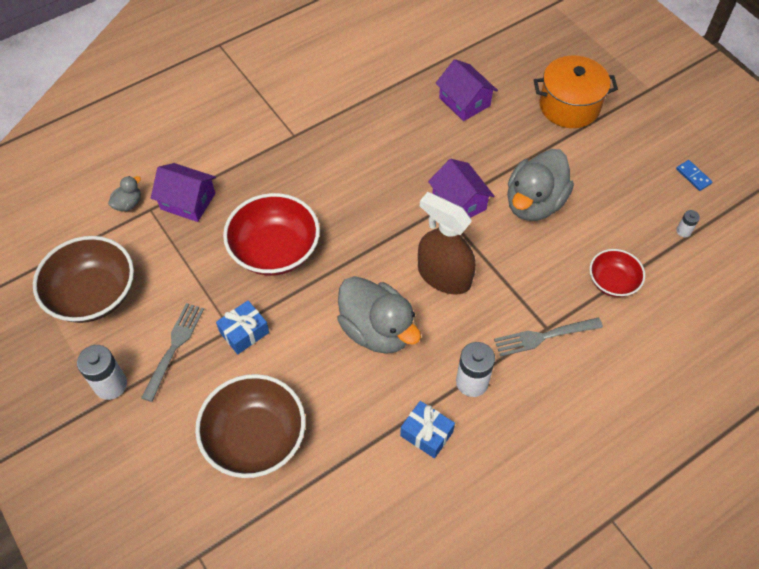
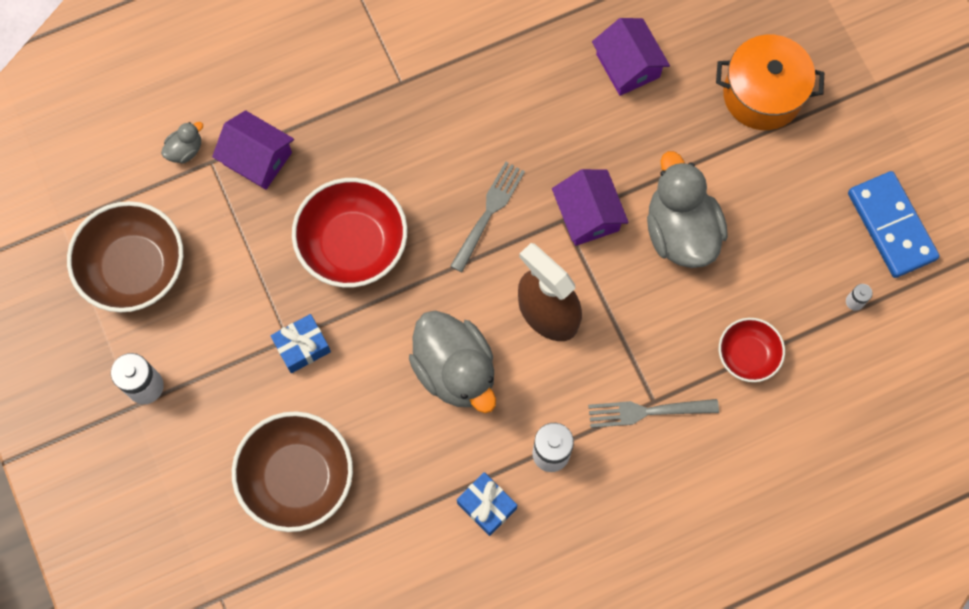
camera: 10 degrees right, 15 degrees up
(174, 348) = (220, 353): grey fork -> grey fork (488, 213)
(534, 203) = (680, 231): grey duck -> grey duck turned 120 degrees clockwise
(693, 176) = (891, 226): blue domino -> blue domino, size x2.32

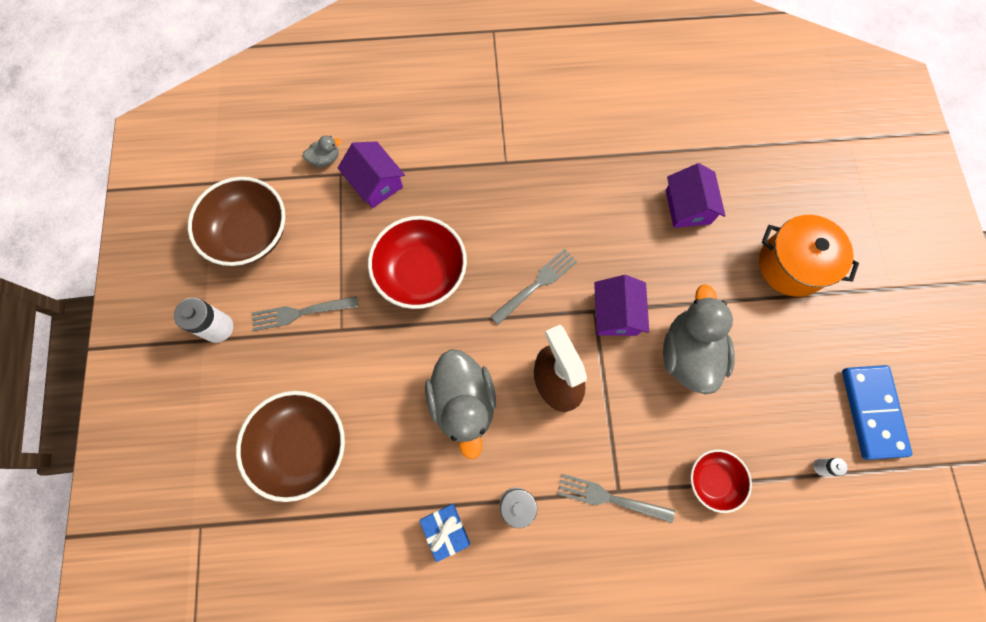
camera: 20 degrees right, 0 degrees up
(233, 336) = (301, 312): none -> grey fork
(302, 347) = (350, 340): blue gift -> none

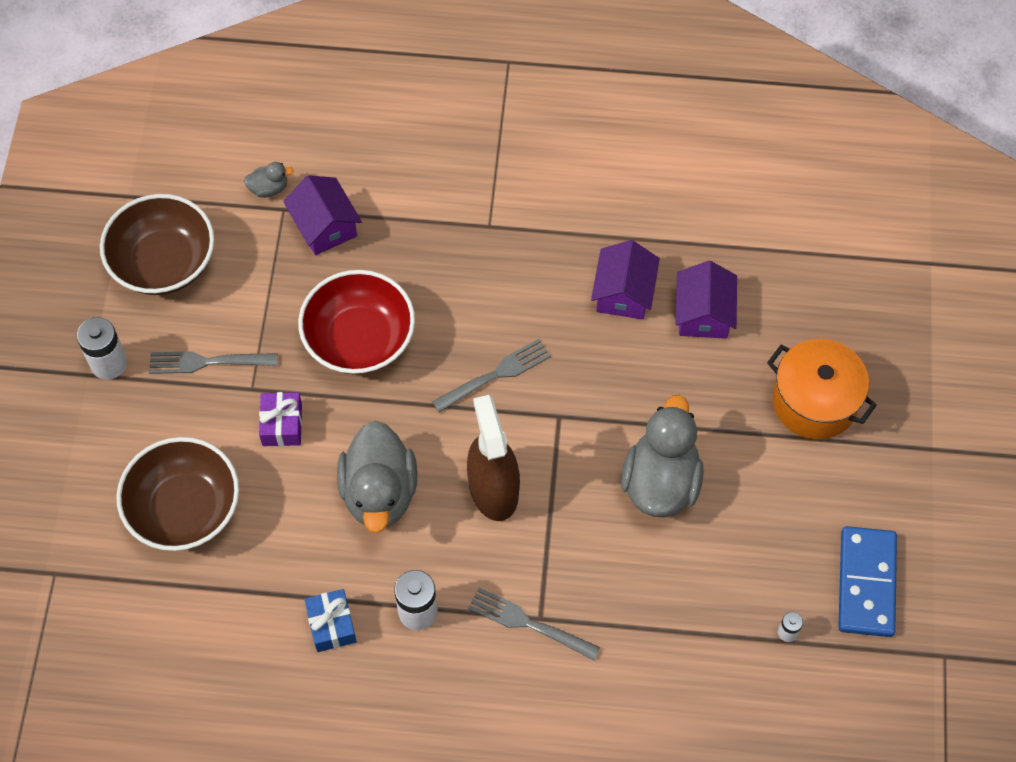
camera: 10 degrees right, 10 degrees down
(371, 357) = (282, 425): none -> purple gift
(616, 313) = (584, 423): purple house -> purple house (624, 293)
(713, 480) = (654, 625): red bowl -> none

